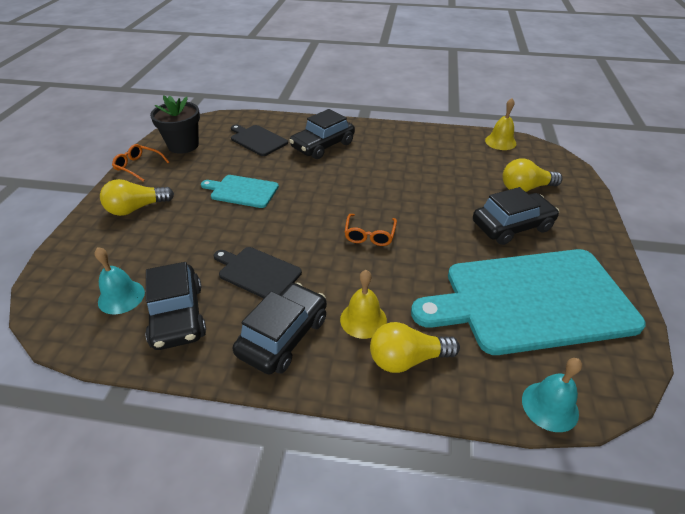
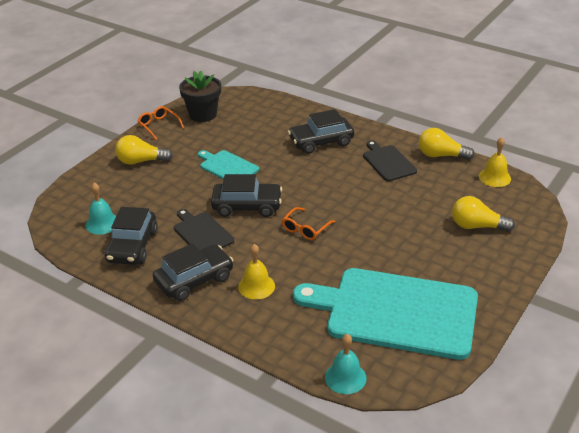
camera: 25 degrees right, 5 degrees down
(257, 140) = (267, 123): black cutting board -> black cutting board (388, 162)
(407, 359) = (269, 319): yellow light bulb -> yellow light bulb (441, 155)
(512, 226) = (433, 254): black car -> black car (247, 206)

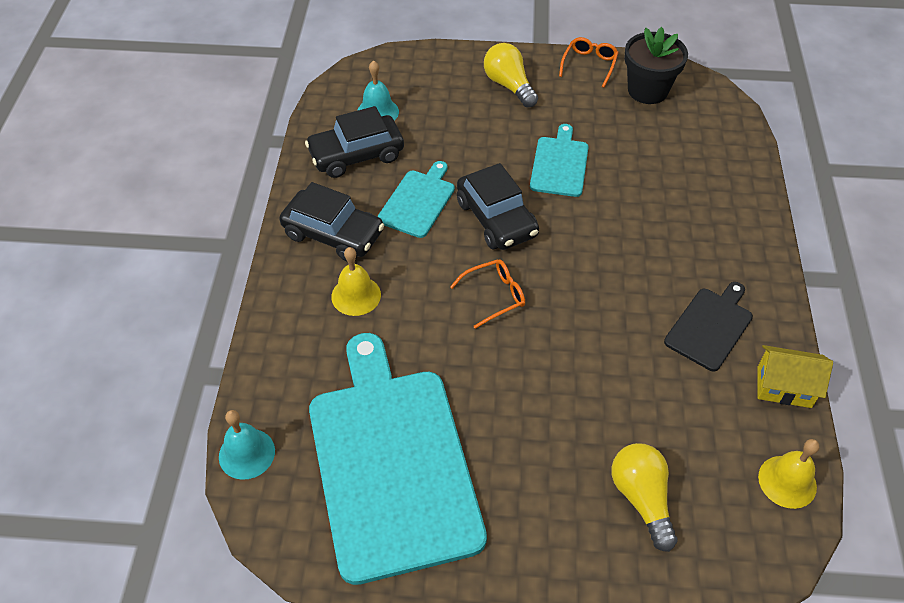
camera: 60 degrees right, 15 degrees up
(202, 233) = (418, 201): black cutting board -> turquoise cutting board
(305, 228) = (494, 296): orange glasses -> orange glasses turned 150 degrees clockwise
(321, 142) = (692, 231): black car -> none
(441, 155) = (784, 387): yellow light bulb -> yellow house

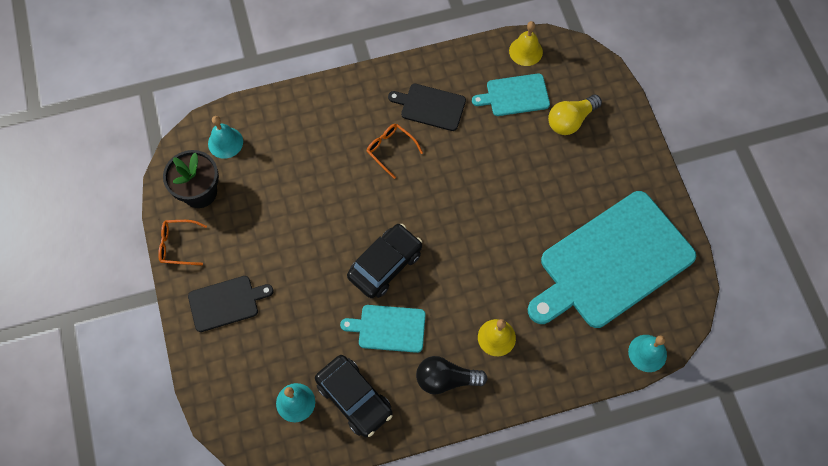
camera: 110 degrees left, 15 degrees up
(333, 234) = (446, 379): black car -> black light bulb
(494, 296) = (459, 244): orange glasses -> orange glasses (391, 150)
(509, 85) = (226, 303): yellow light bulb -> black cutting board
(559, 164) = (311, 236): turquoise cutting board -> turquoise cutting board (515, 95)
(706, 121) = (225, 142): none -> turquoise bell
(784, 387) = (461, 60): yellow house -> none

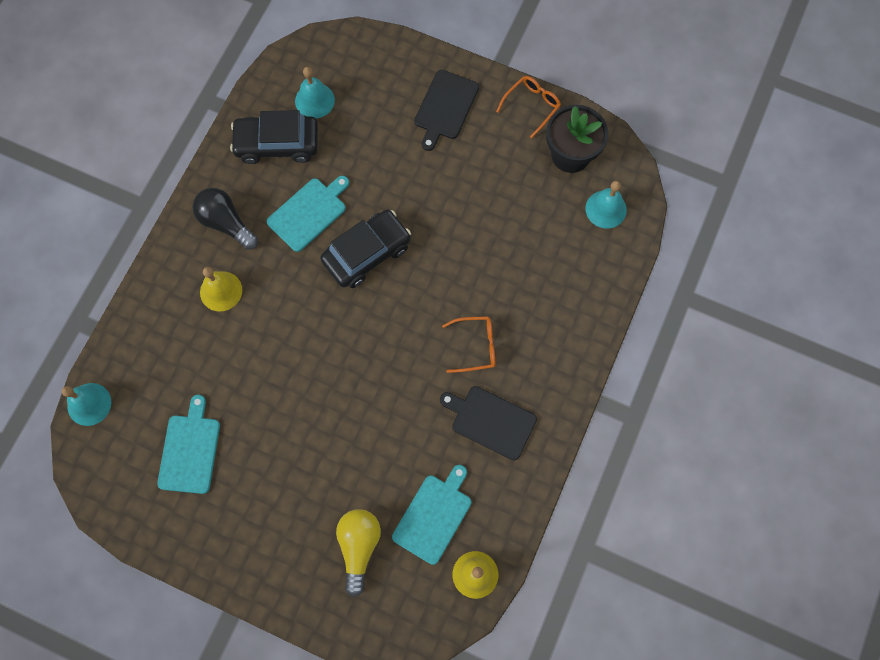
camera: 130 degrees right, 5 degrees up
(385, 265) = (367, 253): black car -> black car turned 120 degrees counterclockwise
(430, 107) = (491, 421): black cutting board -> black cutting board turned 120 degrees counterclockwise
(446, 379) = (226, 223): black light bulb -> black light bulb turned 90 degrees counterclockwise
(612, 262) = (190, 450): turquoise cutting board -> turquoise cutting board, size x0.46

